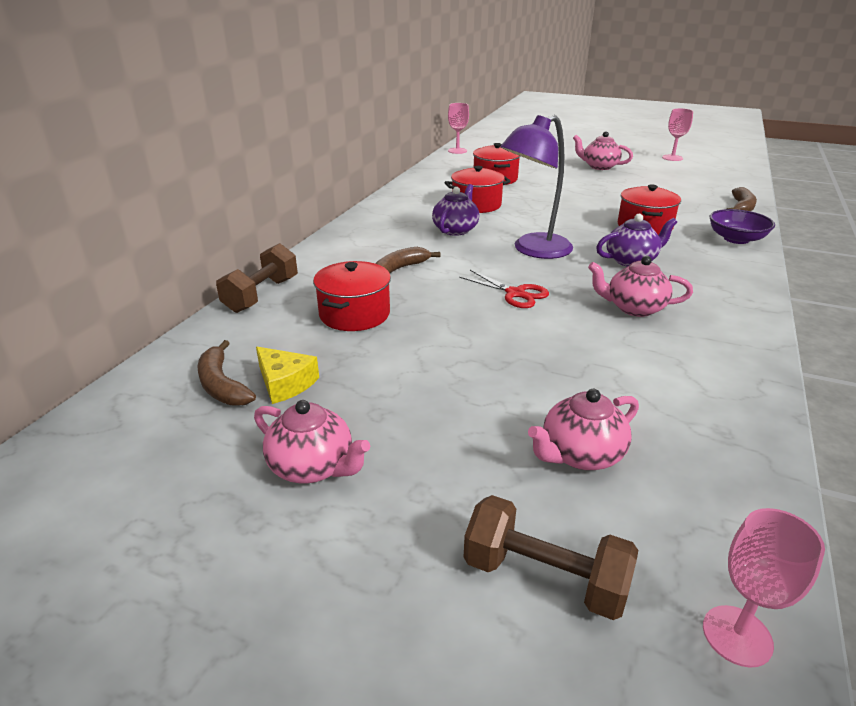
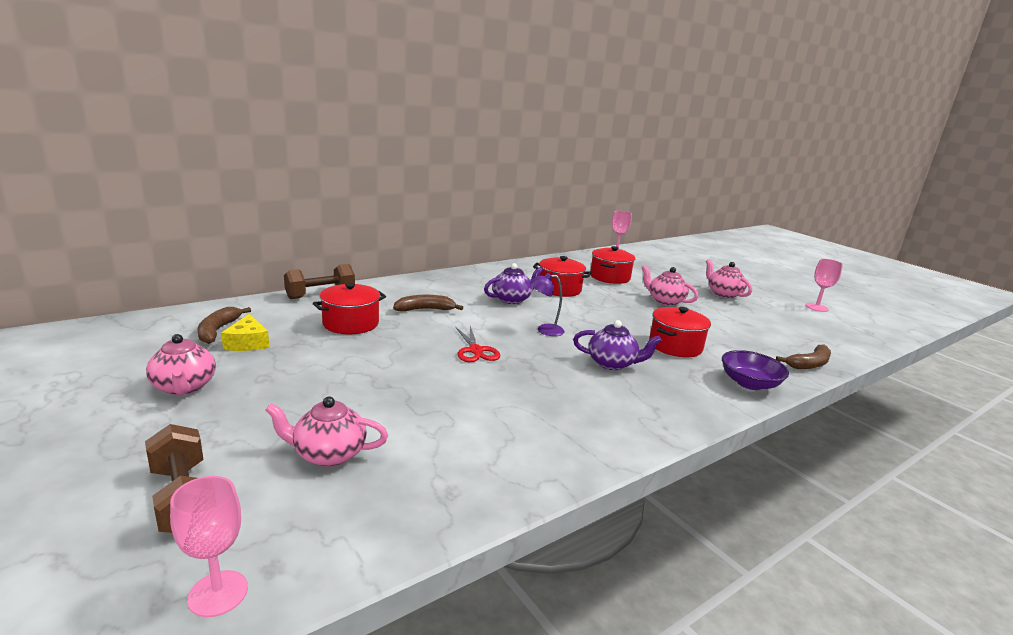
camera: 30 degrees right, 10 degrees down
(533, 250) = (544, 330): purple lamp -> purple lamp, size x0.51
(634, 308) = (547, 393): pink teapot -> pink teapot (665, 301)

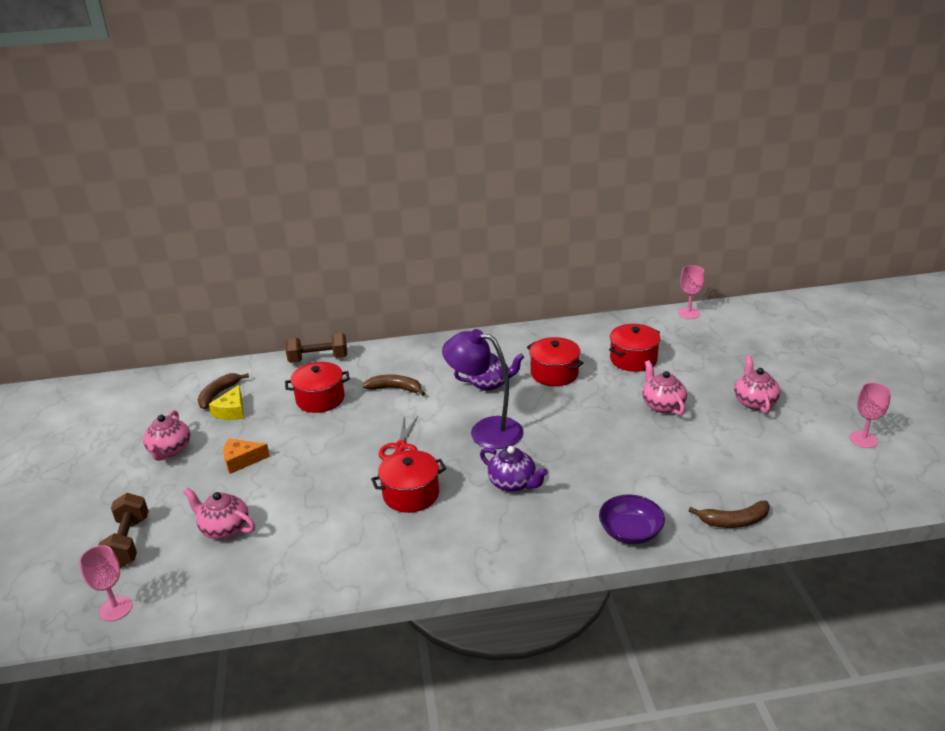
camera: 30 degrees right, 10 degrees up
(297, 384) = (242, 460): none -> orange cheese
(544, 330) = (485, 431): purple lamp -> purple lamp, size x1.94
(675, 346) = (602, 471): red pot -> red pot (411, 494)

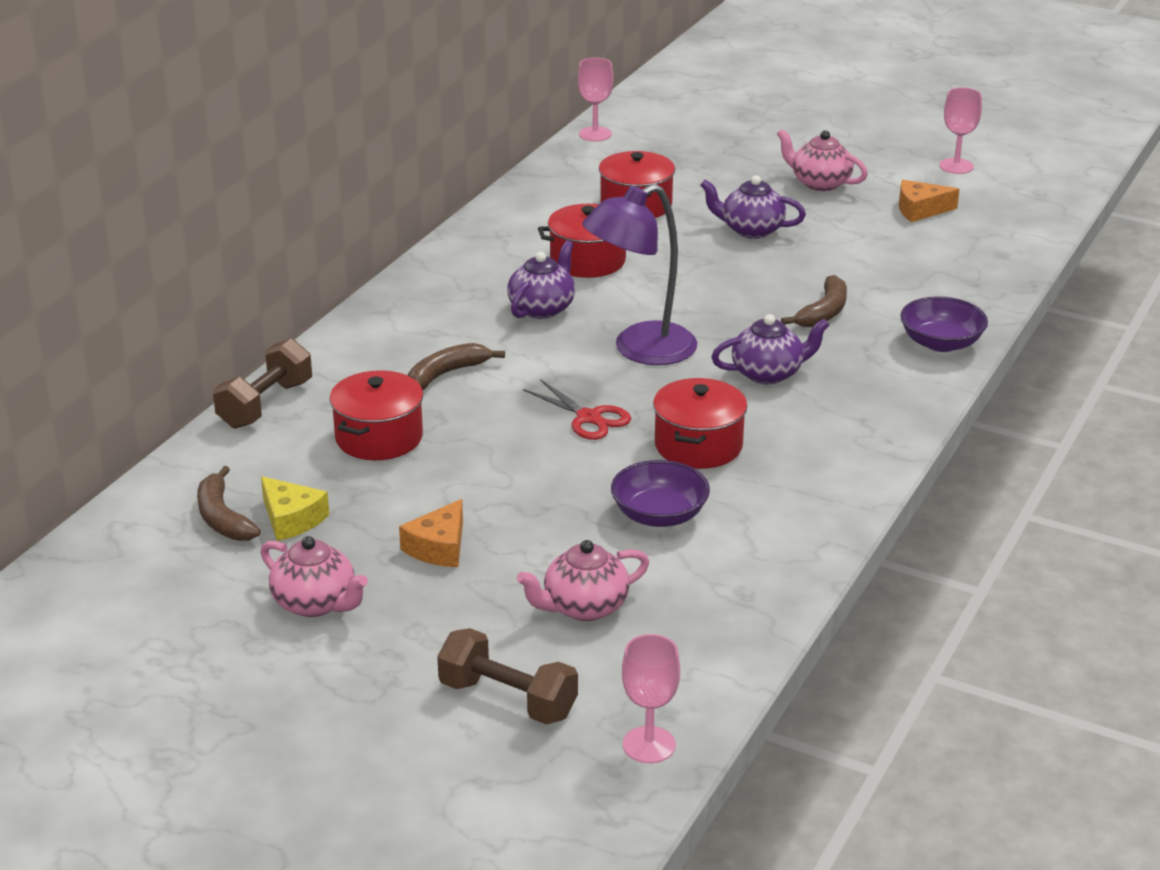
camera: 55 degrees left, 0 degrees up
(330, 513) = (659, 515): none -> purple bowl
(662, 405) = (751, 230): pink teapot -> purple teapot
(734, 521) = (993, 284): brown banana -> brown banana (824, 312)
(783, 451) = (920, 210): none -> orange cheese

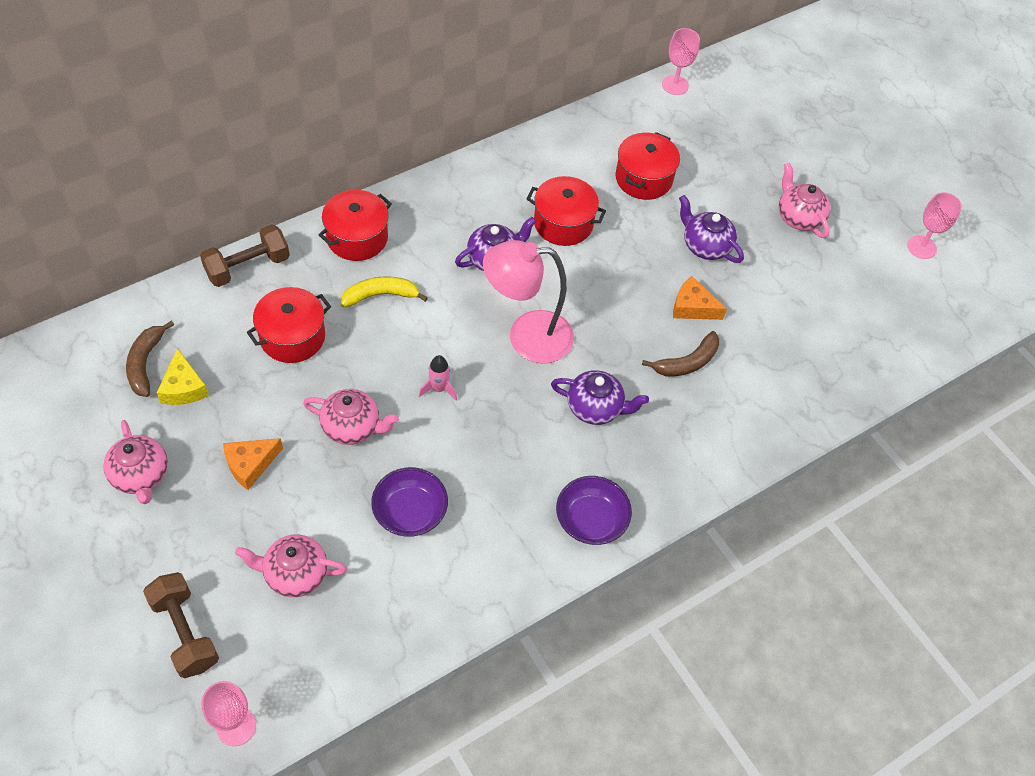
camera: 25 degrees right, 25 degrees up
(446, 374) = (380, 295): brown banana -> yellow banana
(524, 478) = (352, 427): none -> pink teapot
(588, 418) = (439, 389): red scissors -> pink rocket
(640, 350) = (526, 336): purple lamp -> pink lamp
(698, 445) = (489, 456): red pot -> red pot (357, 238)
(920, 210) = (852, 284): orange cheese -> orange cheese (692, 307)
(941, 343) = (746, 440): purple bowl -> purple bowl (591, 520)

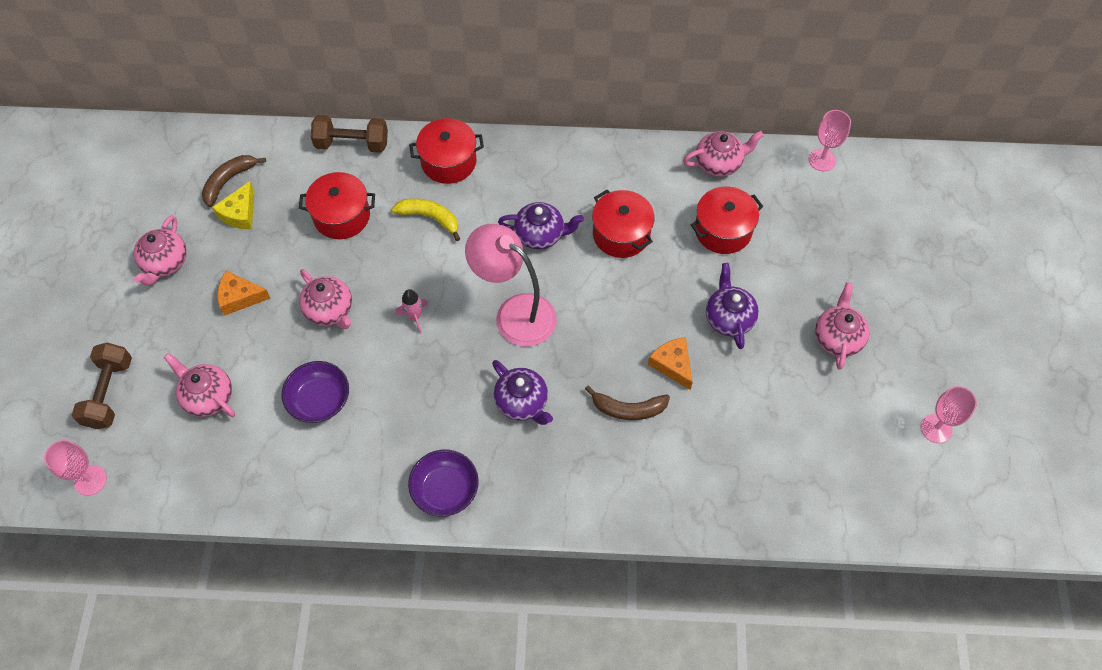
camera: 40 degrees right, 5 degrees up
(596, 126) = (719, 163): none -> pink teapot

